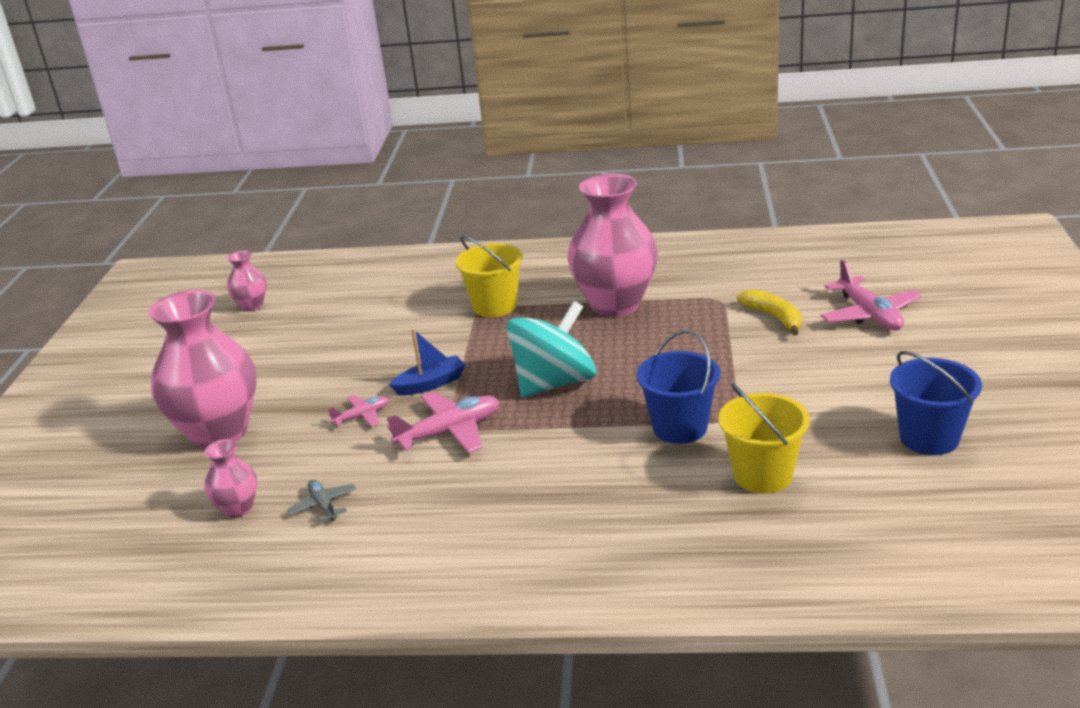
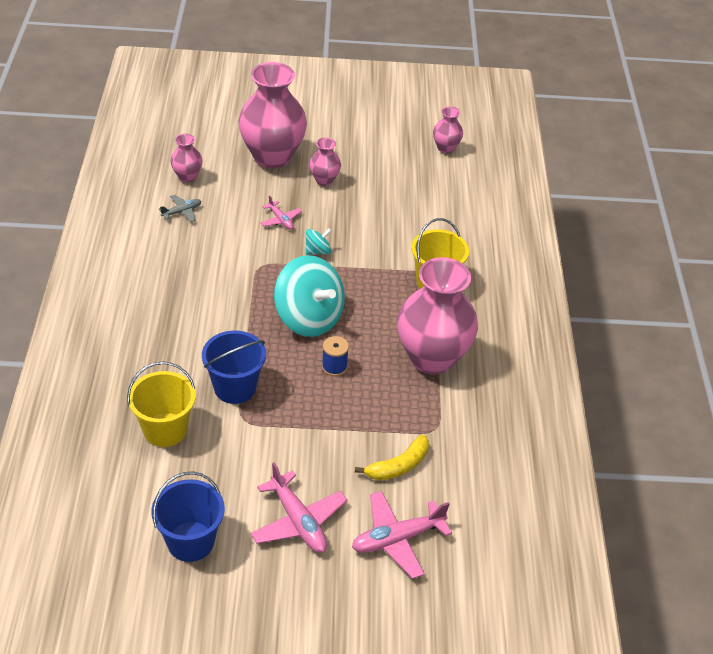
camera: 80 degrees right, 15 degrees up
(287, 387) = (324, 180): none -> pink vase
(430, 384) = (318, 251): blue boat -> turquoise spinning top
(449, 432) = (252, 264): pink plane -> pink plane (298, 521)
(635, 361) = (334, 367): none -> blue spool

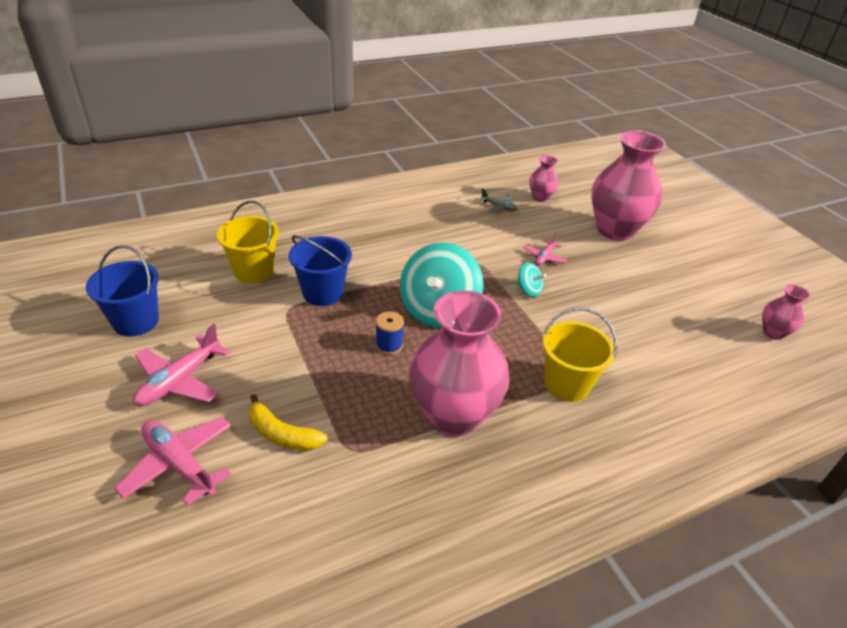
camera: 65 degrees right, 5 degrees down
(324, 180) = (623, 266): pink vase -> none

